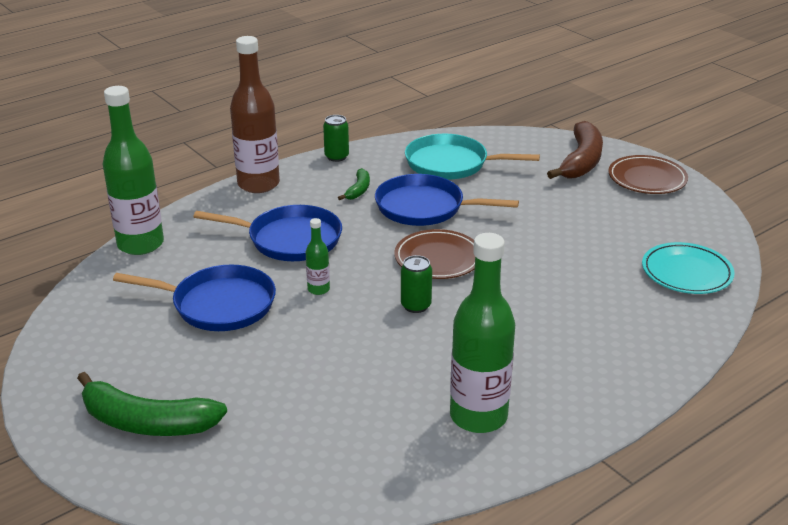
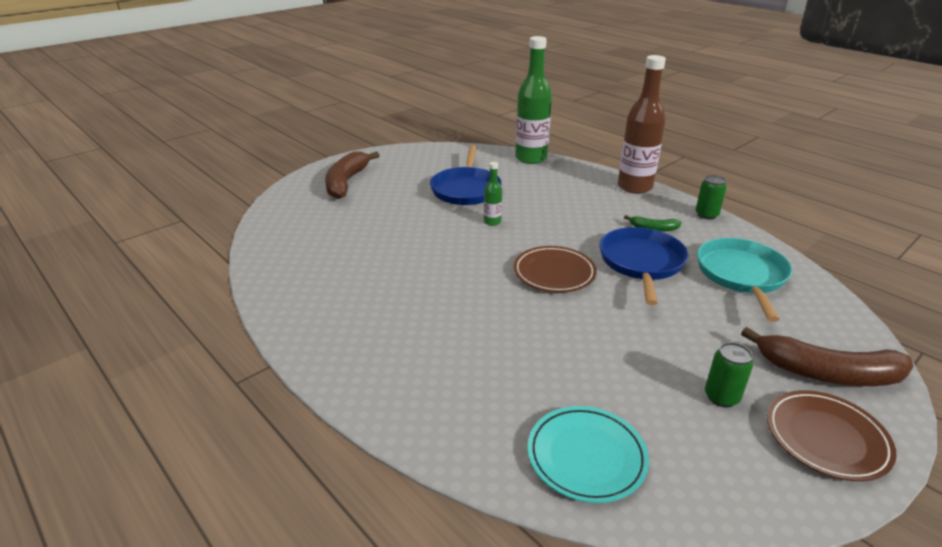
camera: 85 degrees right, 0 degrees up
(147, 422) = (346, 182): green banana -> brown banana
(290, 239) = (558, 206): blue pan -> none
(416, 305) = (478, 264): green can -> green can (721, 397)
(478, 416) = (332, 297): green bottle -> none

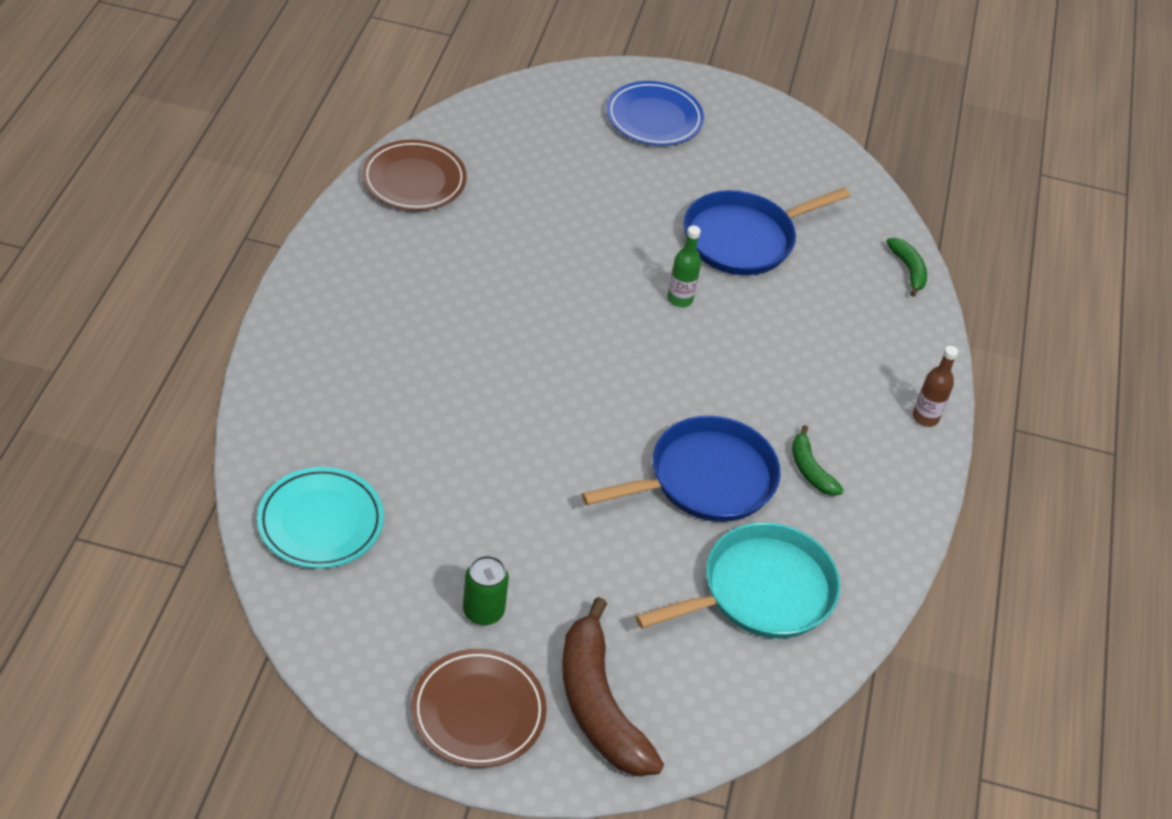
camera: 50 degrees right, 15 degrees up
(346, 182) = (654, 118): brown banana -> blue plate
(531, 158) = (908, 270): green bottle -> green banana
(554, 273) = (609, 400): brown plate -> brown plate (414, 180)
(635, 187) = (925, 417): brown bottle -> brown bottle, size x0.45
(706, 215) = (909, 522): green can -> none

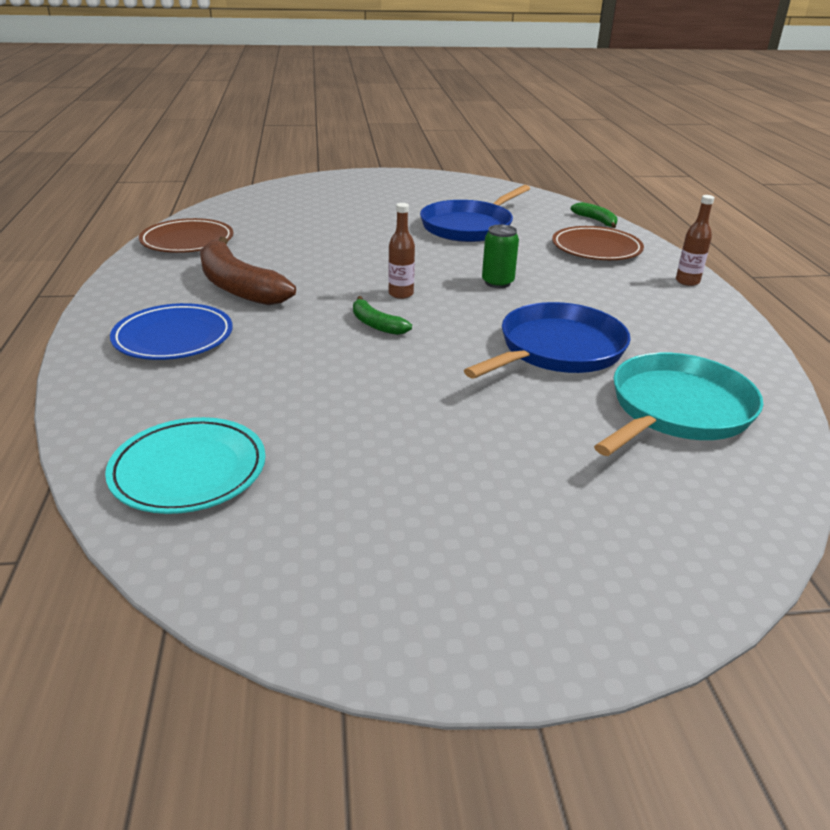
camera: 15 degrees left, 15 degrees down
(478, 712) = (479, 602): brown plate -> brown plate (596, 248)
(483, 611) = (420, 499): green can -> green can (497, 283)
(598, 345) = (401, 294): none -> brown bottle
(599, 705) = (611, 549): brown banana -> brown banana (238, 286)
(654, 118) = (360, 190): blue plate -> blue plate (173, 337)
(680, 299) = (447, 260): green bottle -> none
(810, 470) = (636, 326): green banana -> green banana (376, 324)

